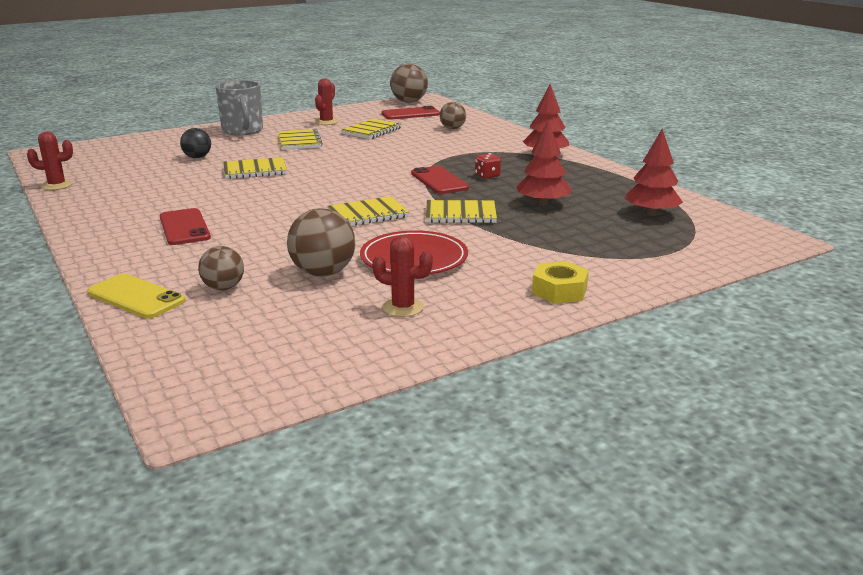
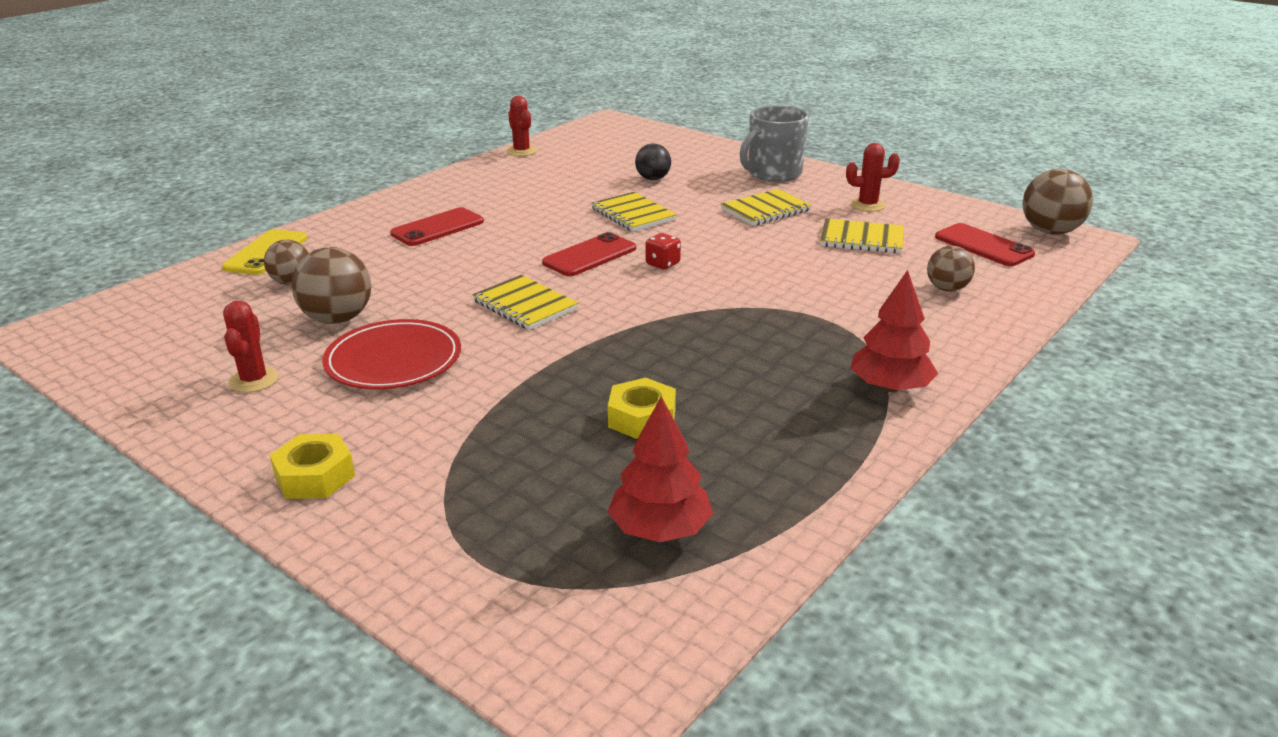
camera: 70 degrees right, 5 degrees up
(439, 181) = (683, 324): red phone -> red phone (589, 256)
(460, 214) = (558, 363): yellow notebook -> none
(487, 176) = (734, 355): red dice -> red dice (662, 264)
(542, 203) = (642, 418): red tree -> yellow nut

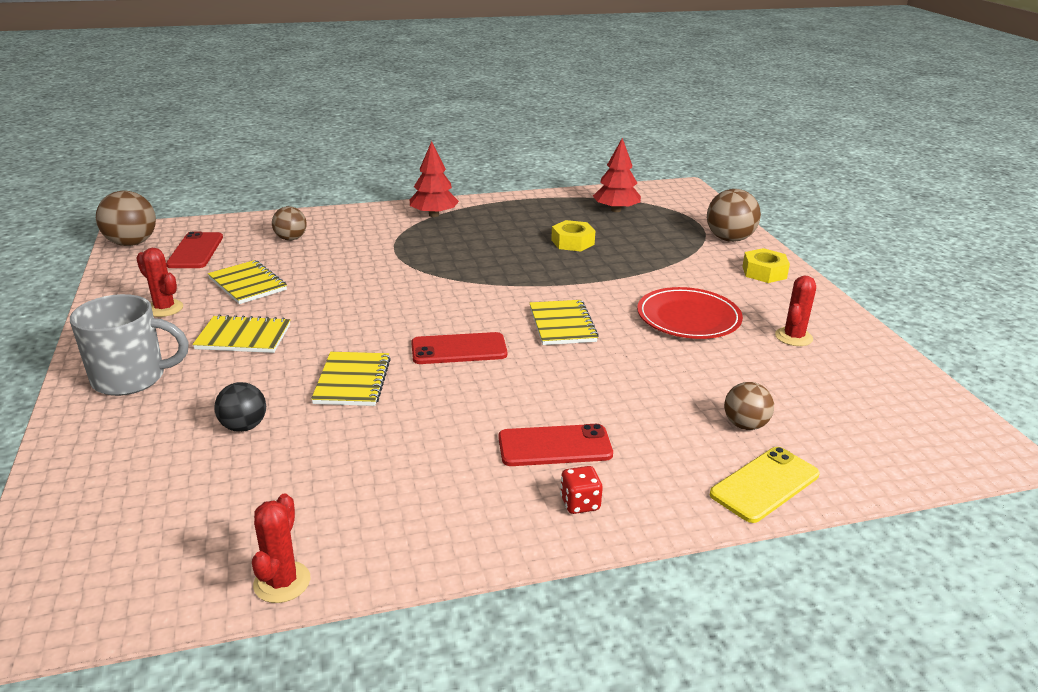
camera: 145 degrees left, 0 degrees up
(337, 319) = (715, 366): brown ball -> brown ball (729, 239)
(662, 264) = (418, 319): red dice -> red dice (580, 503)

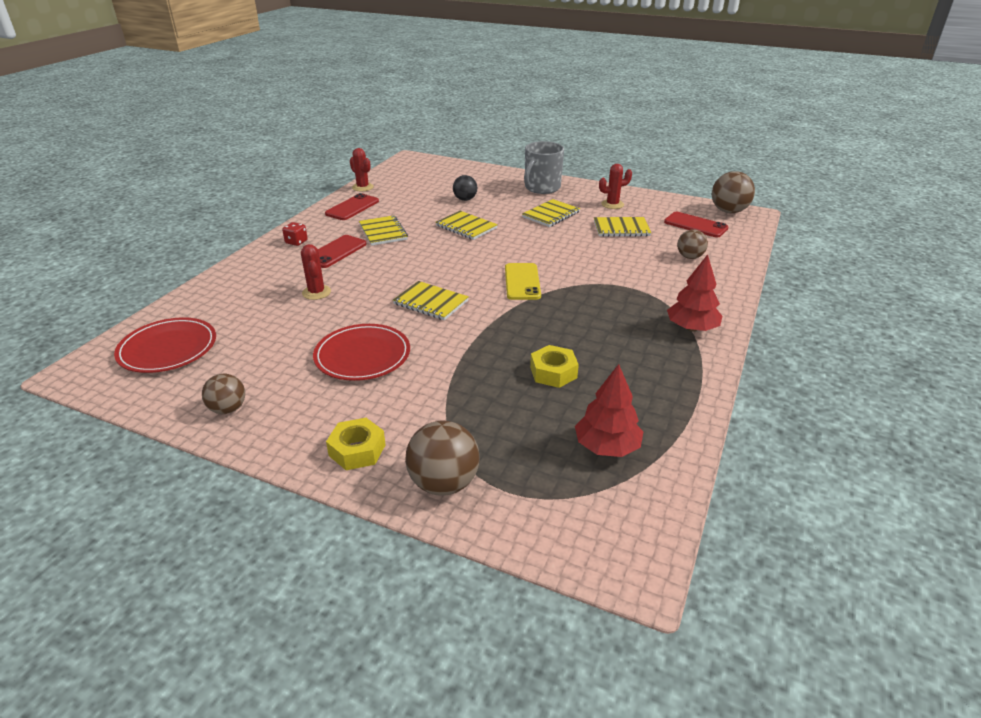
camera: 130 degrees right, 5 degrees up
(448, 440) = (383, 232): none -> yellow notebook
(459, 349) = (454, 261): red phone -> red phone (352, 207)
(745, 425) = (252, 306): brown ball -> brown ball (228, 409)
(764, 484) = (218, 286): yellow phone -> yellow phone (522, 282)
(793, 337) = (269, 386): red cactus -> red cactus (316, 292)
(877, 424) = (168, 349): none -> red plate

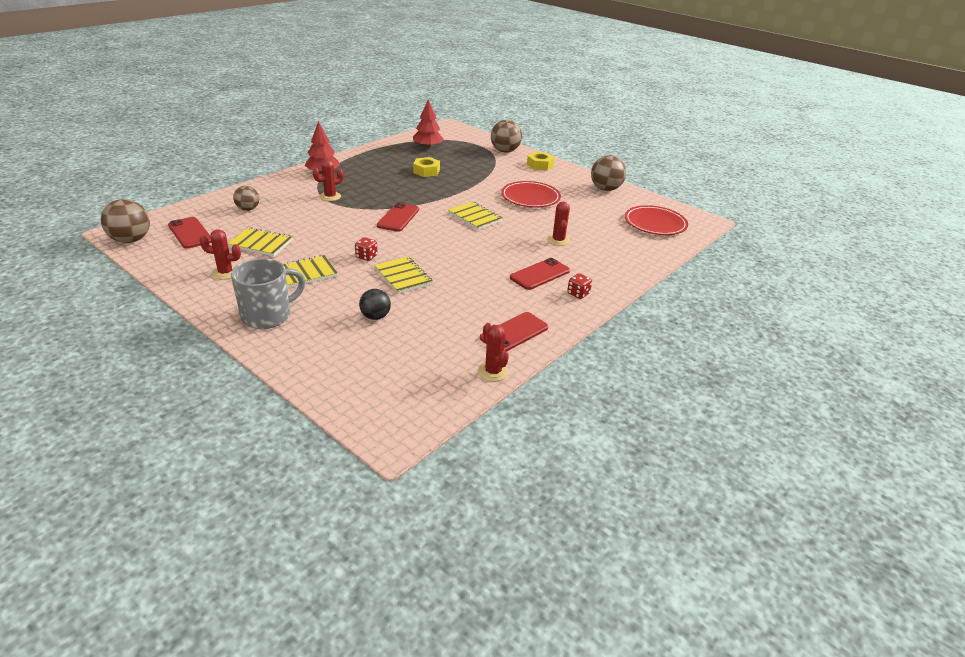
camera: 165 degrees left, 0 degrees up
(228, 409) = (605, 189): brown ball -> brown ball, size x1.58
(383, 232) = (489, 288): yellow notebook -> none
(514, 236) = (366, 257): none -> red dice
(522, 282) = (398, 217): yellow phone -> red phone
(630, 292) = (330, 196): none -> red cactus

